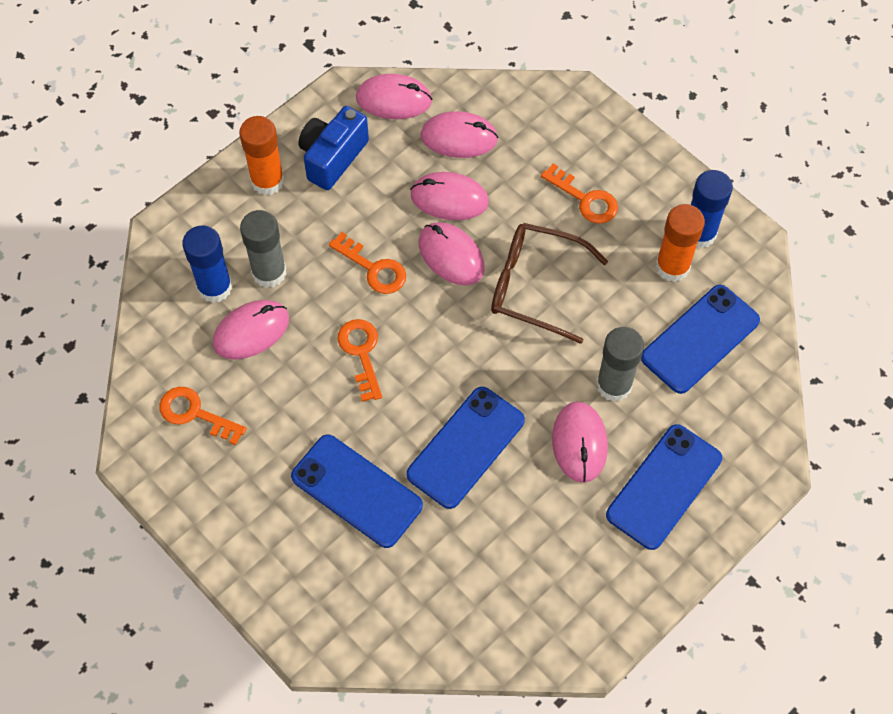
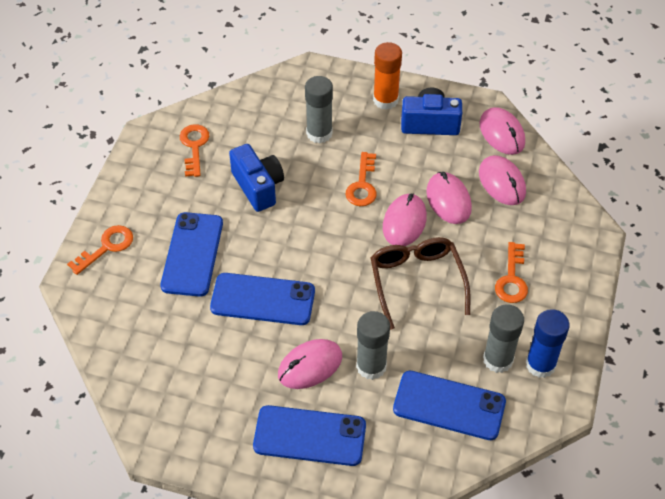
camera: 60 degrees right, 10 degrees down
(215, 287) = (289, 112): blue glue stick -> none
(251, 331) = (270, 145): pink mouse -> none
(304, 374) = (258, 187): none -> blue camera
(361, 353) = (294, 209): orange key -> orange key (106, 247)
(672, 266) = (498, 360): orange glue stick -> grey glue stick

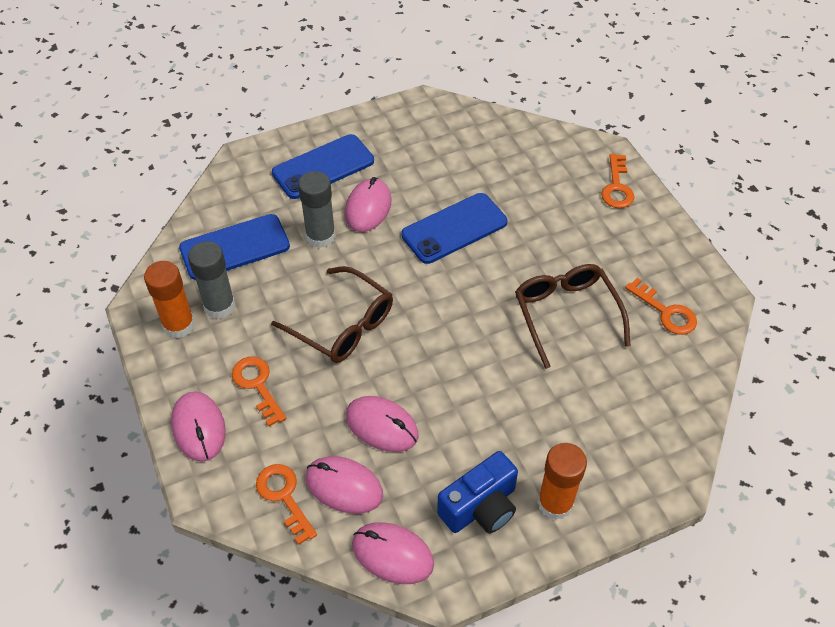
camera: 140 degrees right, 0 degrees up
(192, 254) = (548, 224): blue phone -> none
(258, 187) = (566, 314): blue camera -> brown glasses
(319, 133) = (576, 409): grey glue stick -> none
(362, 185) = (477, 383): orange key -> orange key (284, 497)
(404, 222) = (403, 373): pink mouse -> pink mouse (199, 428)
(540, 364) = (179, 325): blue glue stick -> orange glue stick

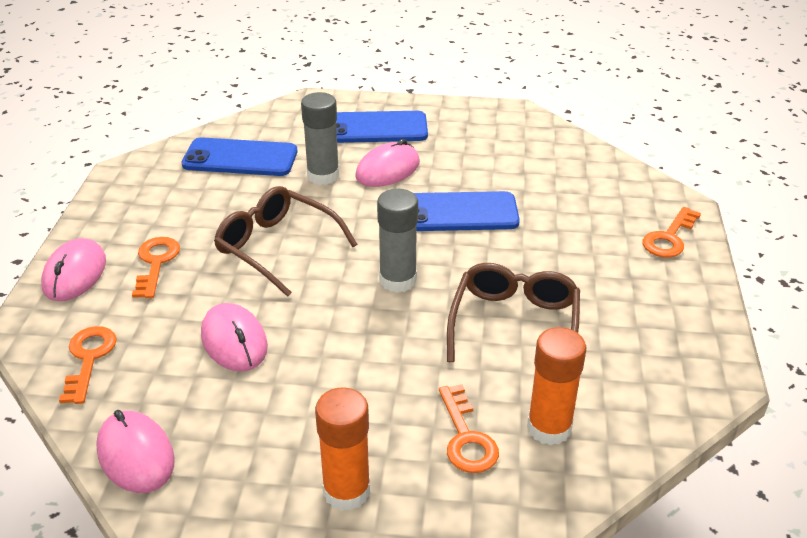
camera: 30 degrees right, 15 degrees down
(179, 325) = (138, 195): orange glue stick -> orange glue stick (549, 428)
(219, 306) = (185, 194): grey glue stick -> grey glue stick (398, 280)
(342, 325) = (277, 247): brown glasses -> brown glasses turned 150 degrees clockwise
(344, 486) = (149, 375): pink mouse -> none
(480, 507) = (263, 456): blue camera -> none
(666, 312) = (637, 367): orange key -> orange key (466, 437)

